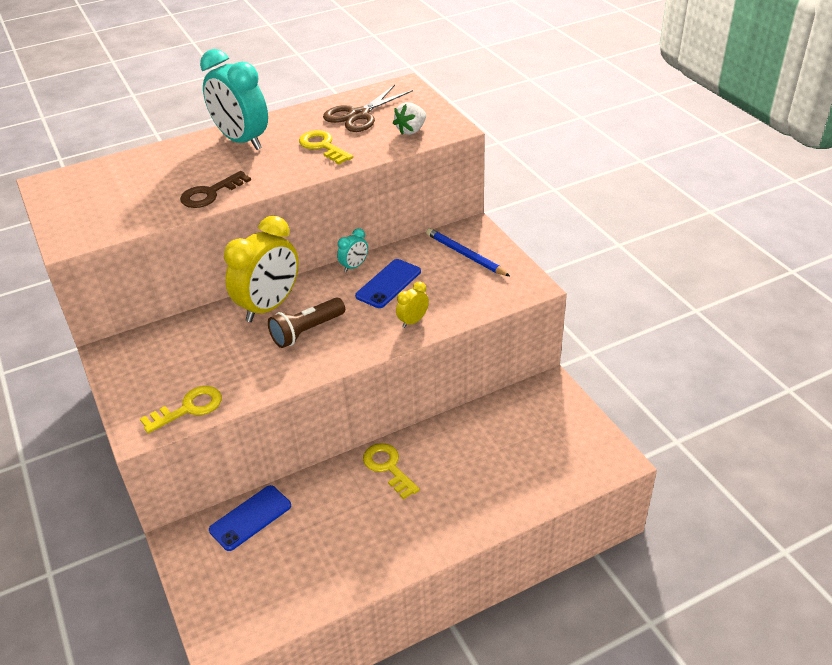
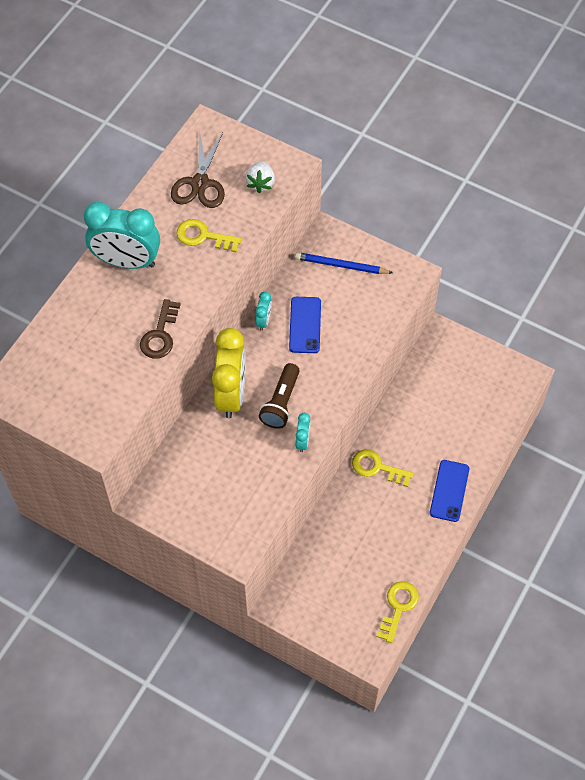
camera: 35 degrees left, 20 degrees up
(189, 408) = (255, 514): yellow key -> yellow key (398, 607)
(250, 518) = (313, 561): blue phone -> blue phone (449, 491)
(295, 370) = (302, 441): none -> turquoise clock
(413, 321) = (352, 352): yellow clock -> none

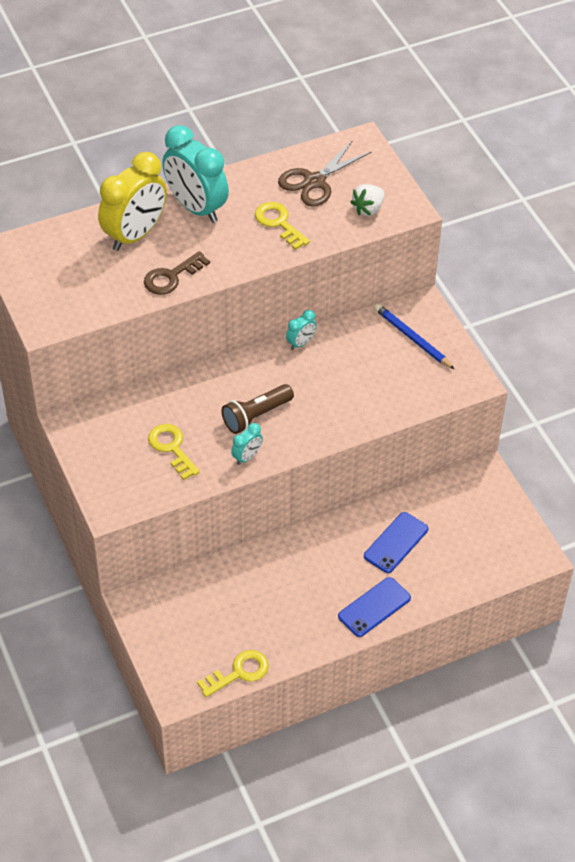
camera: 35 degrees right, 10 degrees down
(231, 394) = (218, 384): yellow clock -> yellow clock (135, 235)
(305, 325) = (334, 367): blue phone -> blue phone (396, 543)
(377, 467) = (323, 547): yellow key -> yellow key (171, 448)

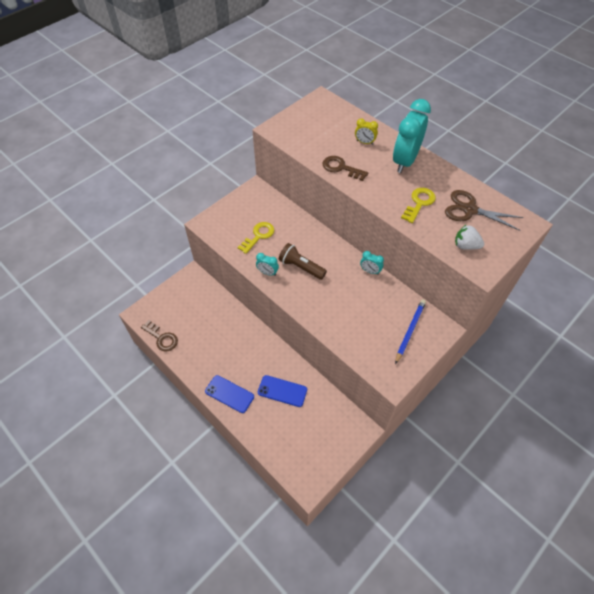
camera: 70 degrees right, 5 degrees up
(135, 235) = (364, 142): yellow clock -> yellow clock, size x0.45
(239, 672) = (162, 338): yellow key -> brown key

